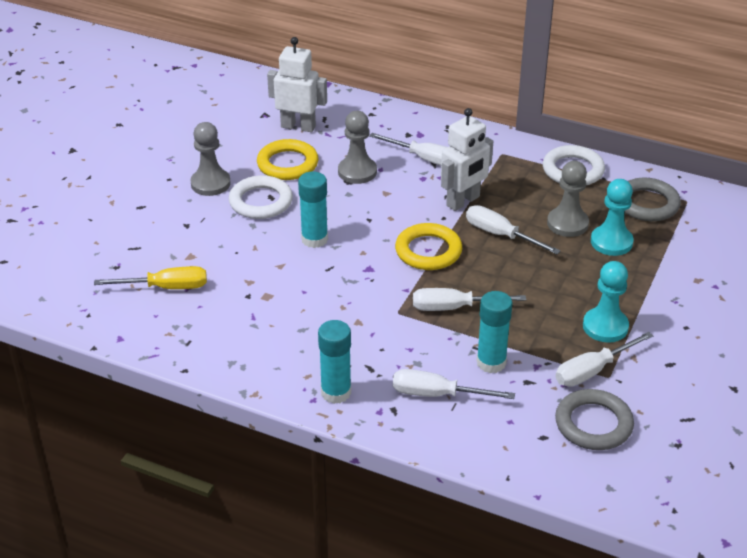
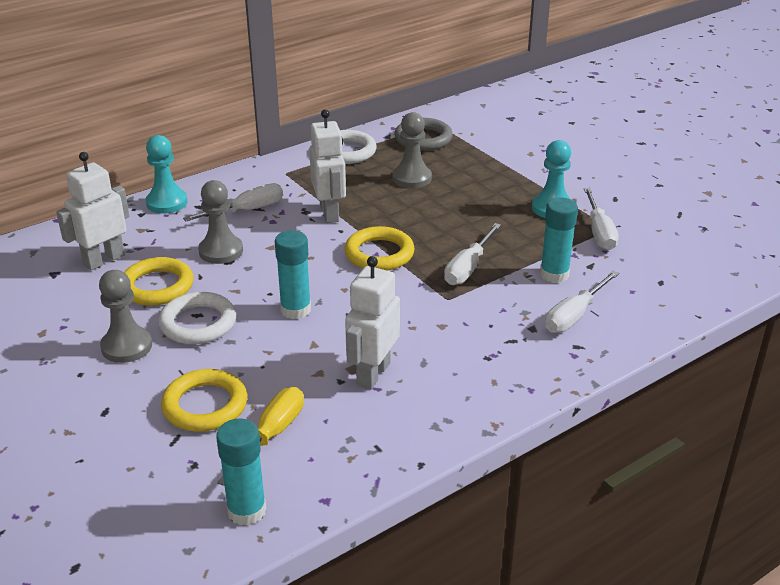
camera: 60 degrees left, 5 degrees down
(175, 245) = (205, 405): none -> yellow ring
(268, 308) = (373, 374): none -> white robot
(336, 392) = (531, 371): turquoise glue stick -> turquoise glue stick (246, 510)
(500, 235) = (394, 212): white screwdriver -> none
(593, 424) = (660, 254): grey ring -> none
(611, 242) = (454, 169): turquoise pawn -> turquoise pawn (167, 203)

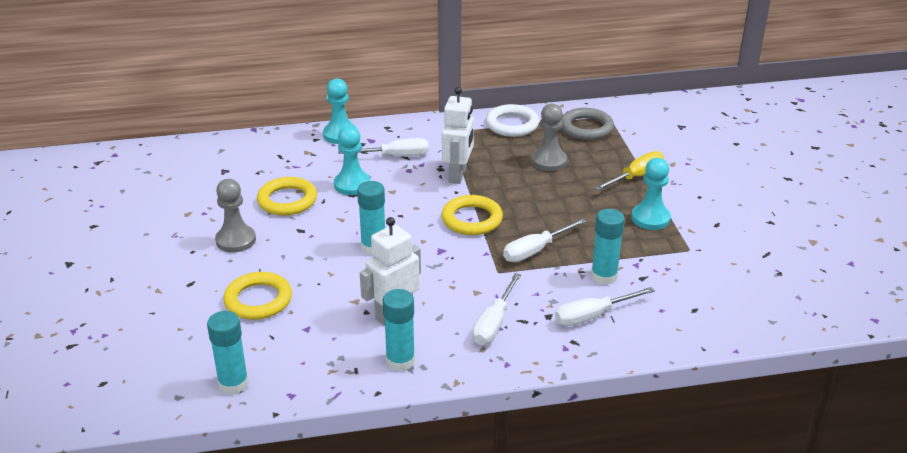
camera: 25 degrees right, 0 degrees up
(104, 260) = (264, 169): white robot -> none
(198, 323) = (296, 237): white ring -> none
(221, 251) = (352, 185): grey pawn -> turquoise pawn
(271, 435) = (288, 336): yellow screwdriver -> yellow screwdriver (636, 176)
(419, 422) = (400, 361): none -> turquoise glue stick
(599, 232) = (675, 251): white screwdriver -> white screwdriver (494, 323)

